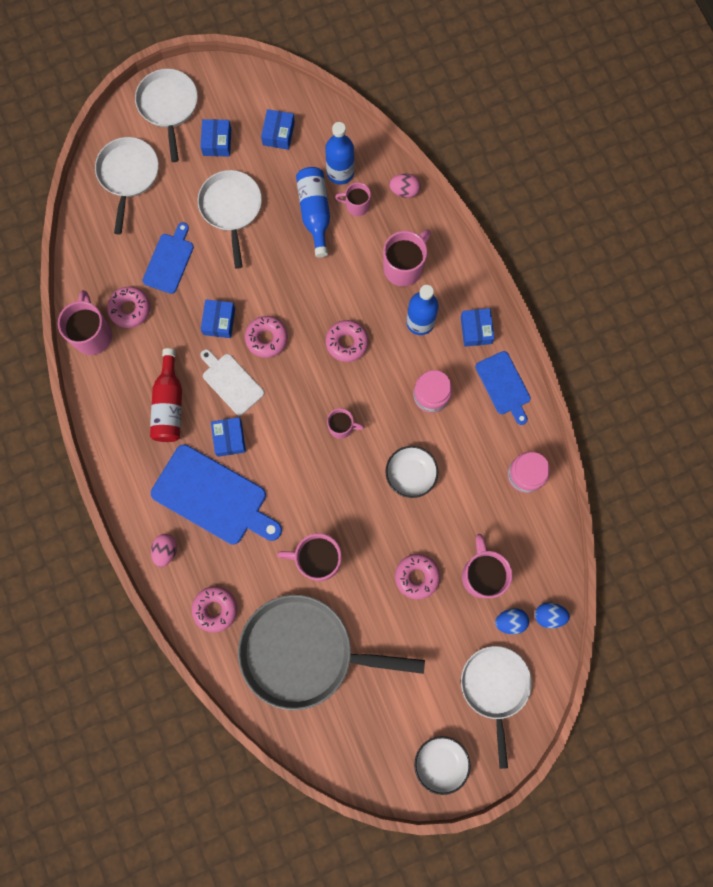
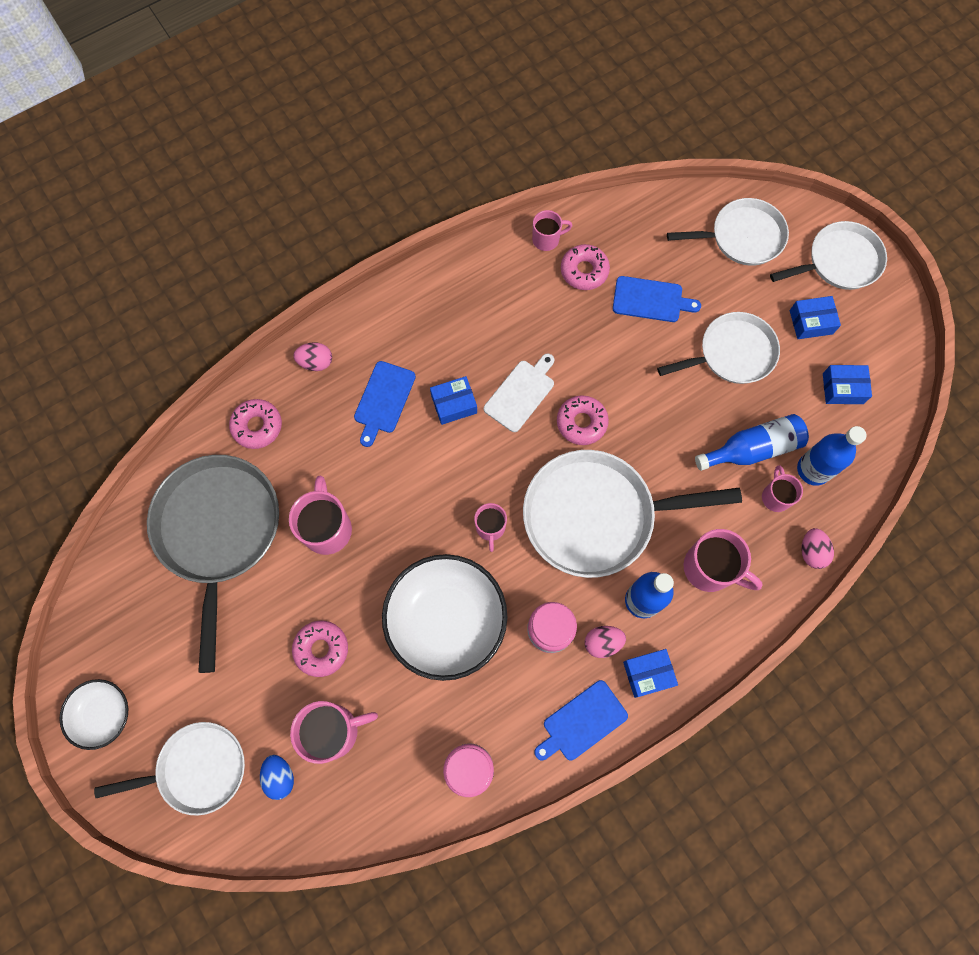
camera: 80 degrees right, 5 degrees down
(92, 334) = (547, 239): pink mug -> pink mug, size x0.60
(169, 404) = (482, 333): red bottle -> none
(213, 497) = (383, 400): blue cutting board -> blue cutting board, size x0.58
(219, 321) = (590, 366): blue box -> none
(347, 343) = (596, 515): pink donut -> white pan
(410, 474) = (446, 621): white bowl -> white bowl, size x1.86
(447, 358) = (602, 642): none -> pink egg
(549, 615) = (293, 827): blue egg -> none

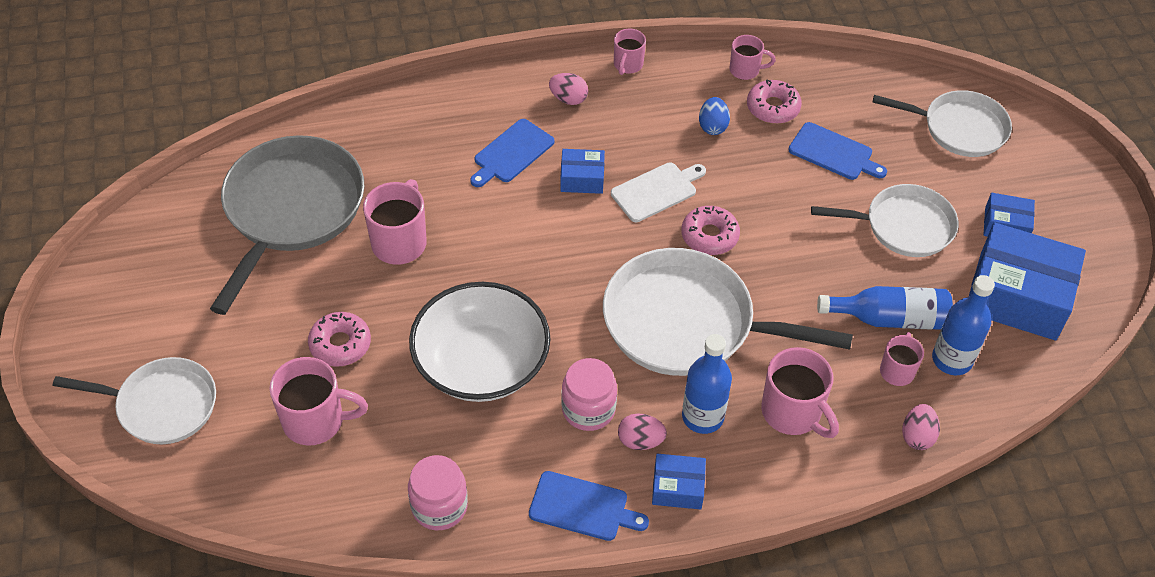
camera: 20 degrees right, 20 degrees down
(103, 714) = (97, 326): white bowl -> none
(257, 426) = (375, 136): pink donut -> none
(280, 776) = (240, 442): blue egg -> blue egg (713, 126)
(316, 362) = (460, 101): pink egg -> pink egg (568, 99)
(490, 528) = (568, 297): pink mug -> pink mug (628, 65)
(582, 722) = (582, 507): blue cutting board -> blue cutting board turned 150 degrees counterclockwise
(839, 262) = (1061, 181): white pan -> none
(842, 388) = (1017, 296): blue box -> blue box, size x2.05

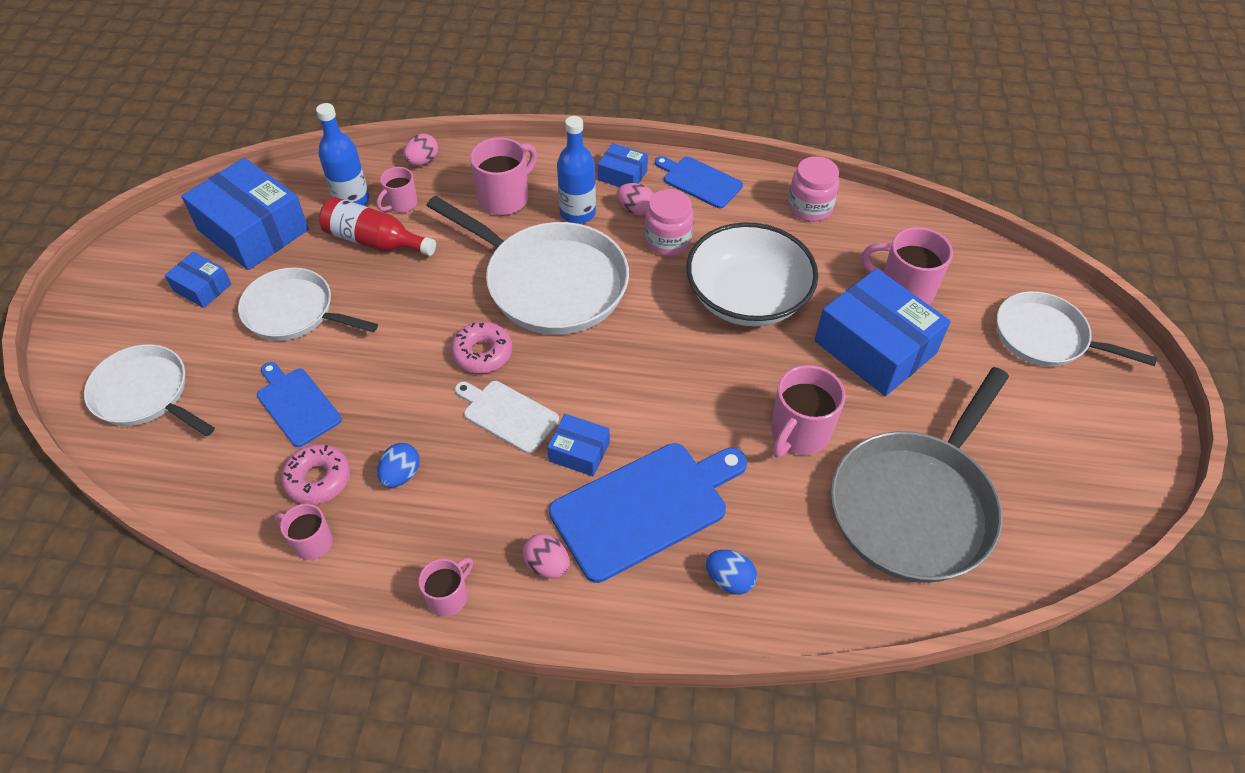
camera: 160 degrees left, 0 degrees up
(340, 344) = (875, 347): pink donut -> blue box
(431, 123) = (729, 580): none -> blue egg
(511, 153) = (645, 507): blue cutting board -> blue cutting board, size x1.73
(656, 191) = (507, 415): white cutting board -> white cutting board turned 45 degrees clockwise
(792, 413) = (505, 198): pink mug -> pink mug turned 60 degrees clockwise
(889, 318) = (375, 241): blue bottle -> red bottle

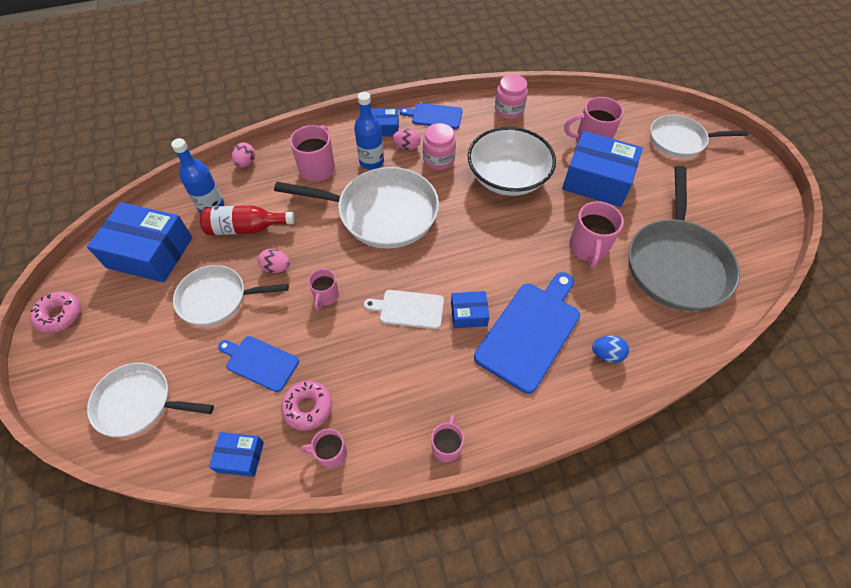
camera: 25 degrees left, 5 degrees up
(202, 287) = (136, 308): blue box -> blue box (240, 457)
(401, 204) = (249, 197): pink mug -> pink mug (326, 296)
(401, 475) = (363, 379): blue egg -> none
(482, 353) = (367, 275): pink donut -> pink donut (60, 315)
(547, 565) = (495, 395): pink egg -> pink egg (276, 268)

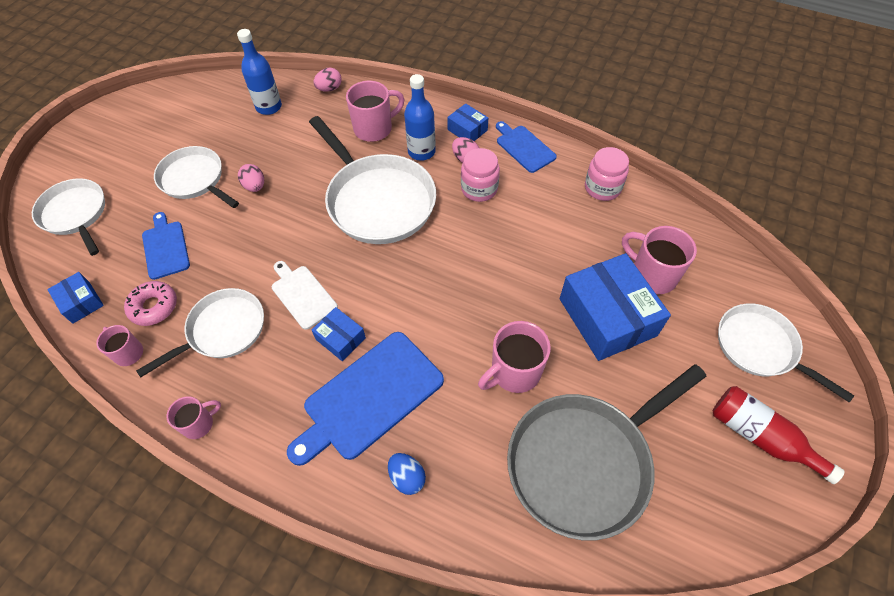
camera: 45 degrees right, 0 degrees up
(60, 315) = (104, 119): pink donut -> none
(150, 252) = (196, 114): blue box -> none
(246, 228) = (271, 140): red bottle -> red bottle (760, 437)
(326, 296) = (260, 235): pink mug -> none
(383, 377) = (223, 330): none -> white pan
(507, 177) = (521, 249): white bowl -> none
(530, 332) = (369, 397): blue cutting board -> blue cutting board turned 150 degrees clockwise

